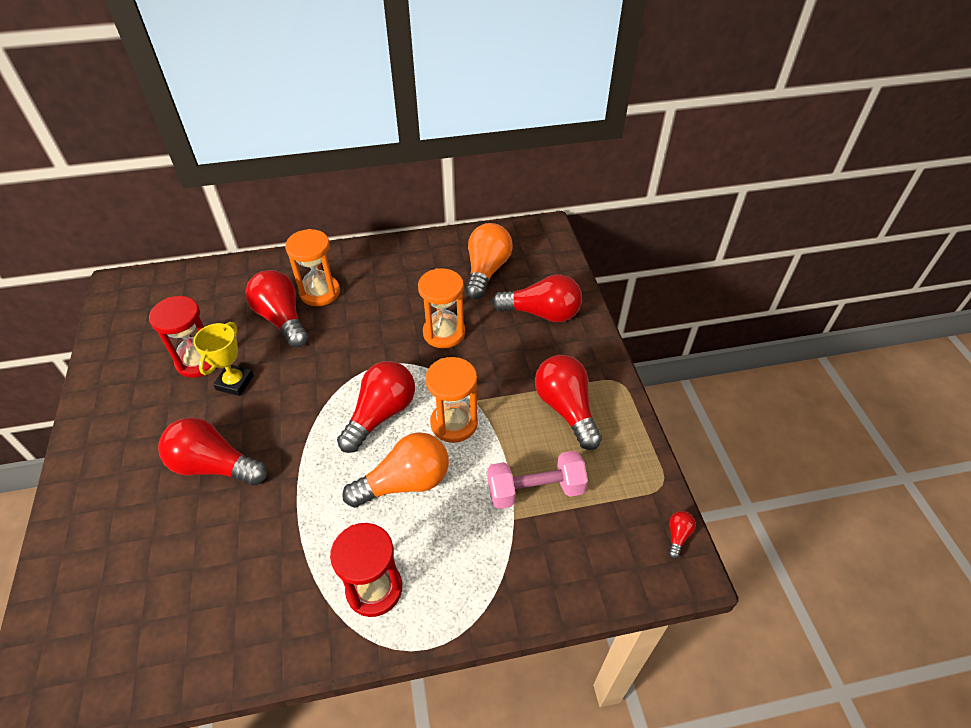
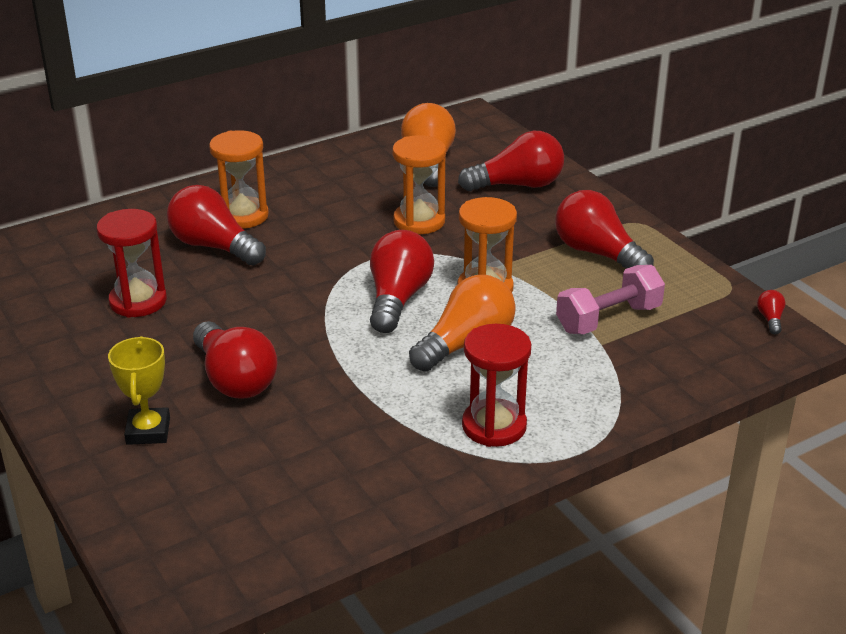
camera: 20 degrees left, 15 degrees down
(214, 466) = (234, 379): red light bulb -> red light bulb turned 120 degrees counterclockwise
(235, 382) = (201, 309): yellow trophy -> yellow trophy (148, 431)

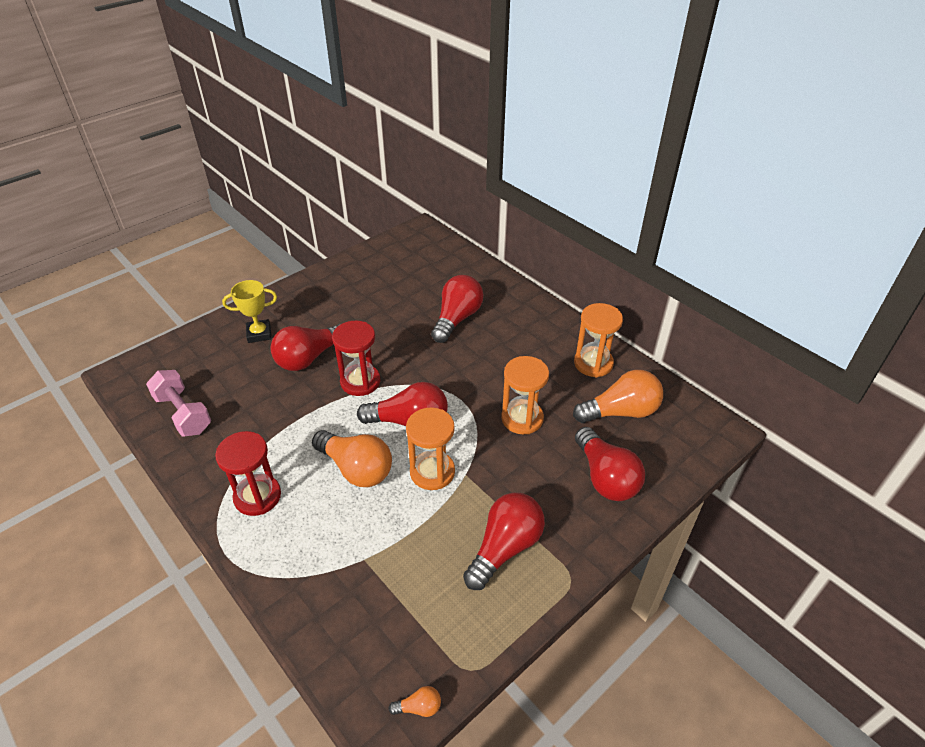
camera: 80 degrees right, 10 degrees up
(138, 301) = (387, 301): red hourglass -> red hourglass (360, 382)
(242, 216) = (500, 324): orange hourglass -> orange hourglass (593, 363)
(608, 319) = (401, 562): pink dumbbell -> pink dumbbell (183, 414)
(770, 319) = (419, 707): red light bulb -> orange light bulb

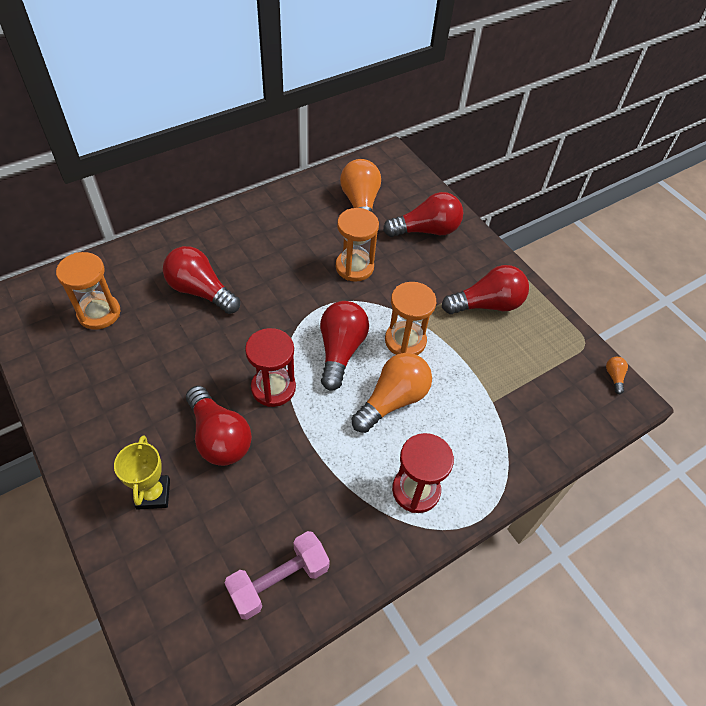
camera: 85 degrees left, 10 degrees up
(504, 548) = (486, 304): red light bulb -> red light bulb turned 120 degrees clockwise
(593, 363) = (299, 206): orange hourglass -> orange hourglass (99, 313)

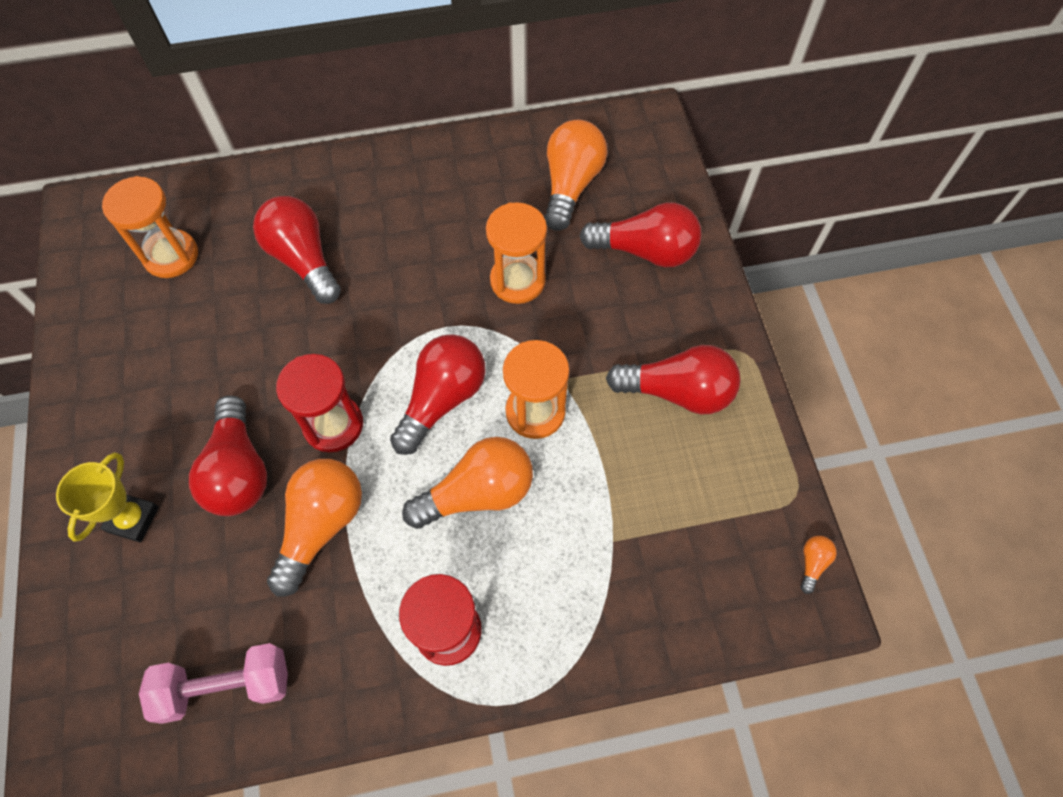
camera: 25 degrees right, 10 degrees up
(296, 454) = (321, 526): none -> orange light bulb

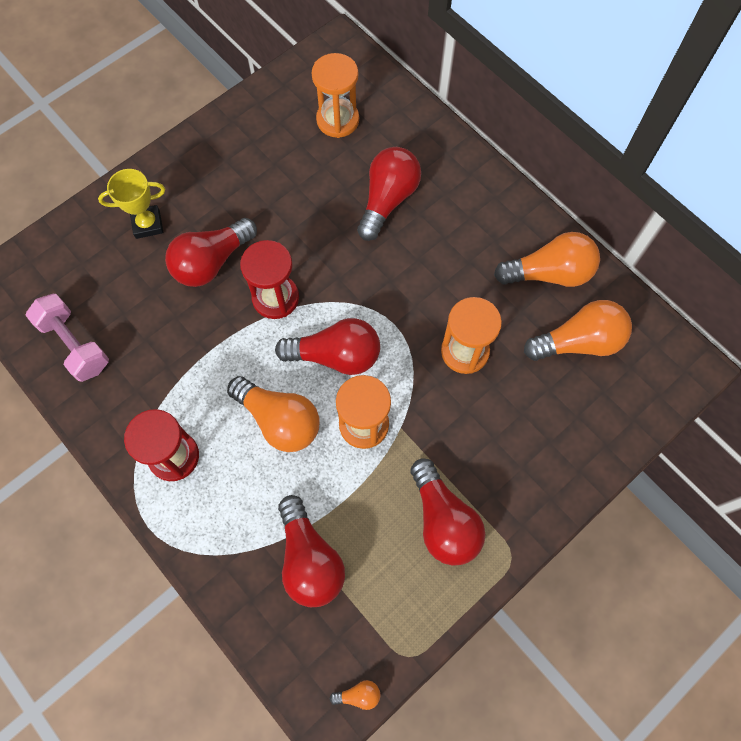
camera: 60 degrees right, 5 degrees up
(321, 526) = (202, 335): orange light bulb -> orange light bulb (549, 273)
(645, 251) = (555, 431): red light bulb -> red light bulb (309, 559)

